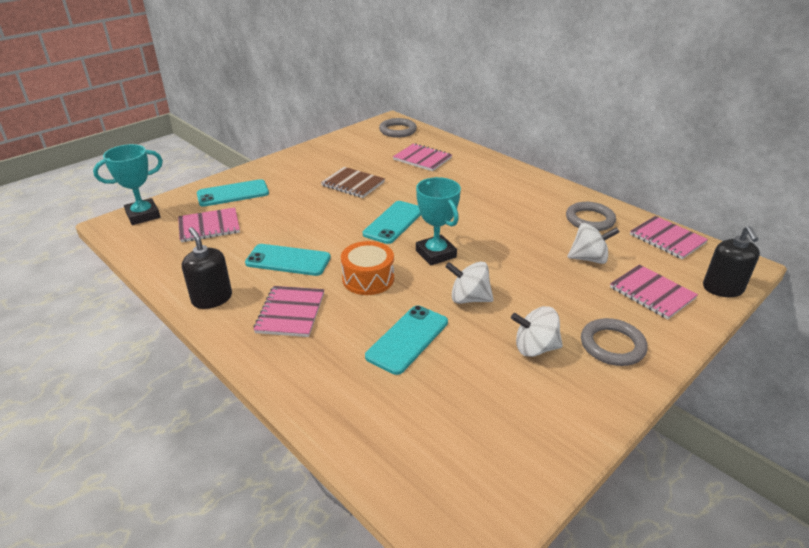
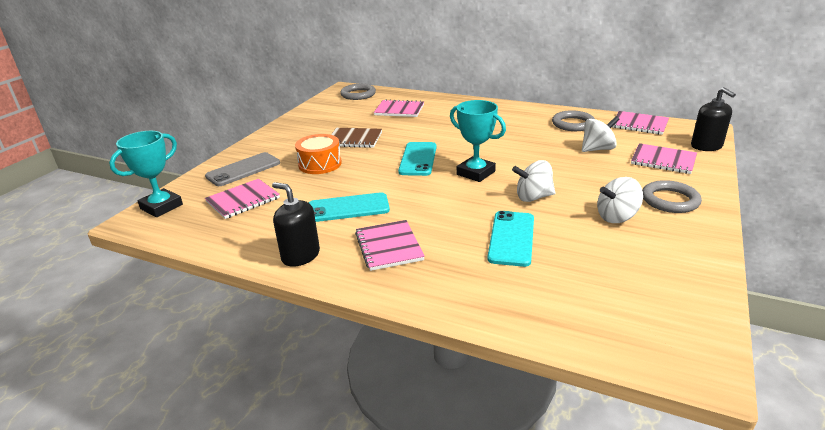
camera: 20 degrees left, 5 degrees down
(233, 194) = (243, 170): turquoise phone -> grey phone
(368, 279) = (435, 204): orange drum -> orange drum (320, 164)

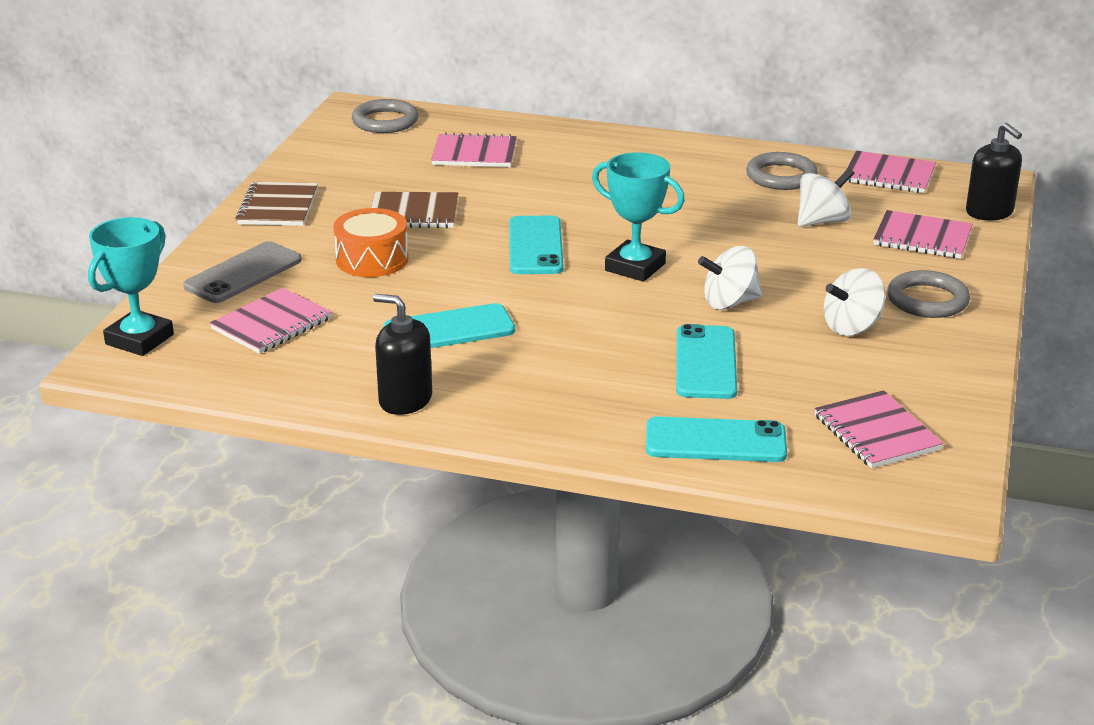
camera: 10 degrees left, 0 degrees up
(282, 134) = (278, 207): none -> brown notebook
(389, 246) = (531, 382): pink notebook -> pink notebook (876, 433)
(510, 301) = (715, 441): none -> turquoise phone

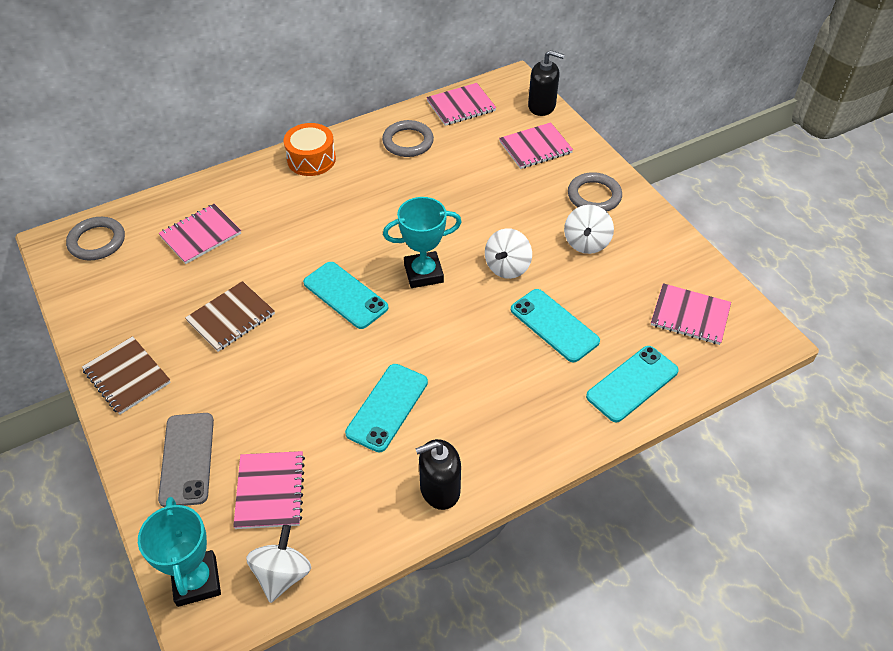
camera: 45 degrees left, 20 degrees up
(372, 259) = (259, 380): orange drum -> orange drum (311, 159)
(822, 221) = (473, 166): white spinning top -> white spinning top (282, 574)

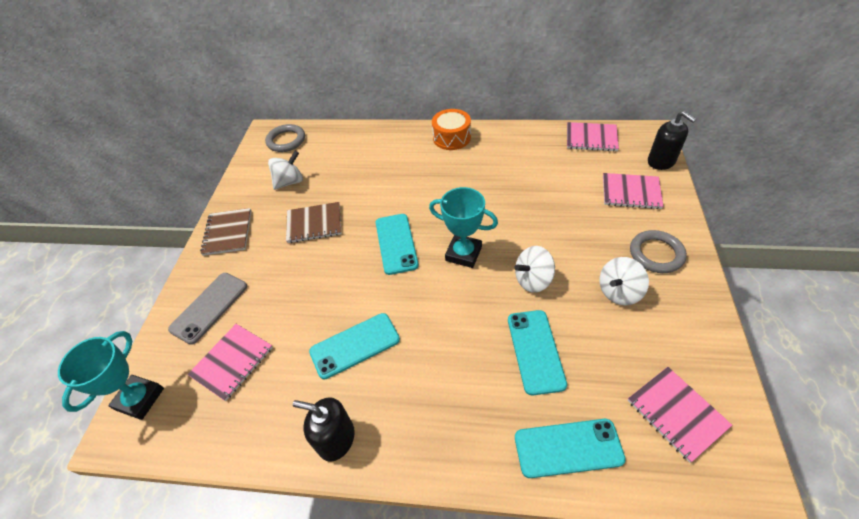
camera: 40 degrees right, 0 degrees up
(200, 235) = (343, 161): pink notebook -> none
(282, 574) = (186, 432): white spinning top -> white spinning top (290, 182)
(408, 142) = (529, 150): grey ring -> none

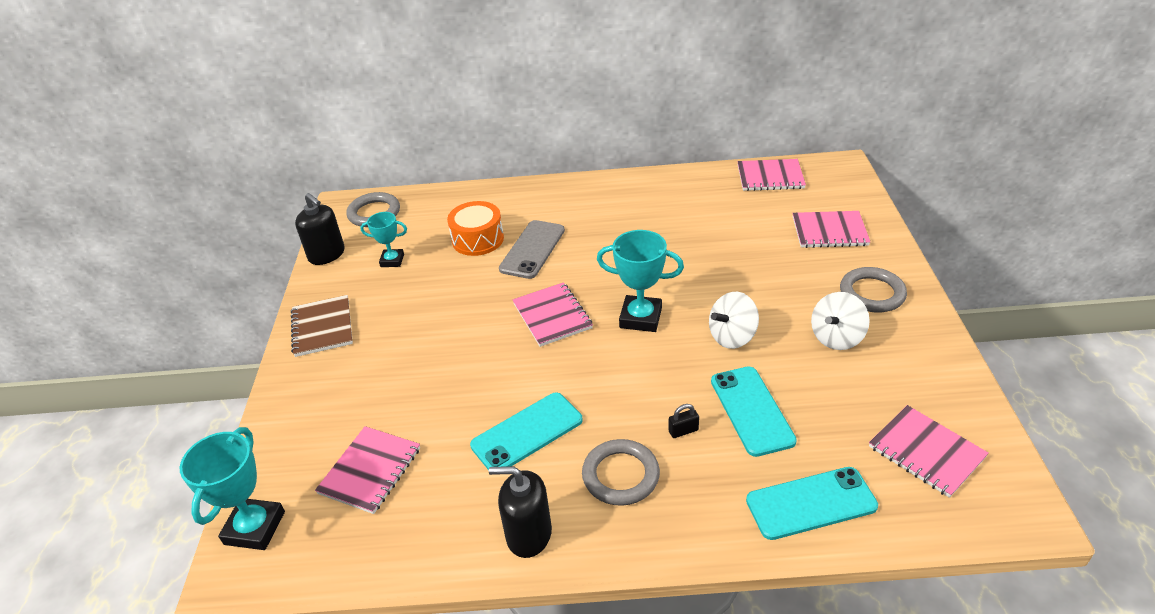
camera: 10 degrees left, 10 degrees down
(209, 307) = (321, 414): grey phone -> grey phone (532, 249)
(290, 182) = (392, 260): white spinning top -> turquoise trophy
(314, 224) = (438, 305): brown notebook -> none
(396, 243) = (552, 316): turquoise phone -> pink notebook
(418, 396) = (620, 475): none -> grey ring
(451, 138) = (595, 191): orange drum -> orange drum (478, 239)
(476, 362) = (683, 431): none -> black padlock
(661, 161) = (858, 195): black soap dispenser -> black soap dispenser (327, 255)

